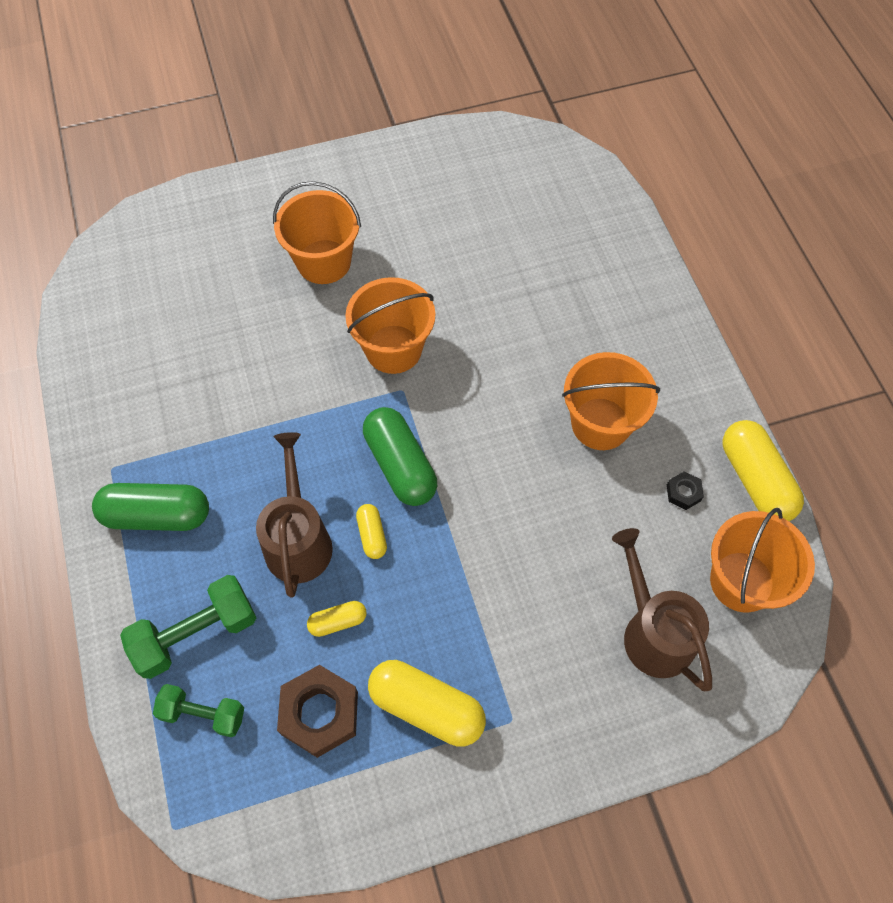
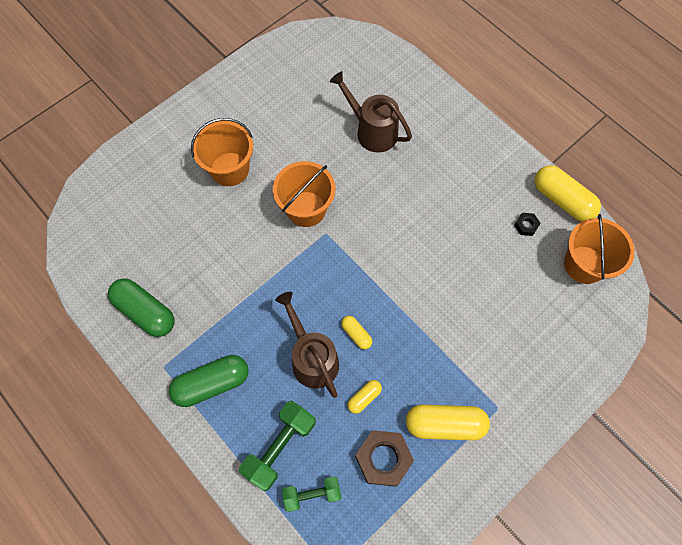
camera: 25 degrees left, 5 degrees up
(400, 465) = (350, 282): green capsule -> green capsule (145, 312)
(600, 424) = (457, 203): orange bucket -> none
(653, 632) = (550, 318): brown watering can -> brown watering can (372, 131)

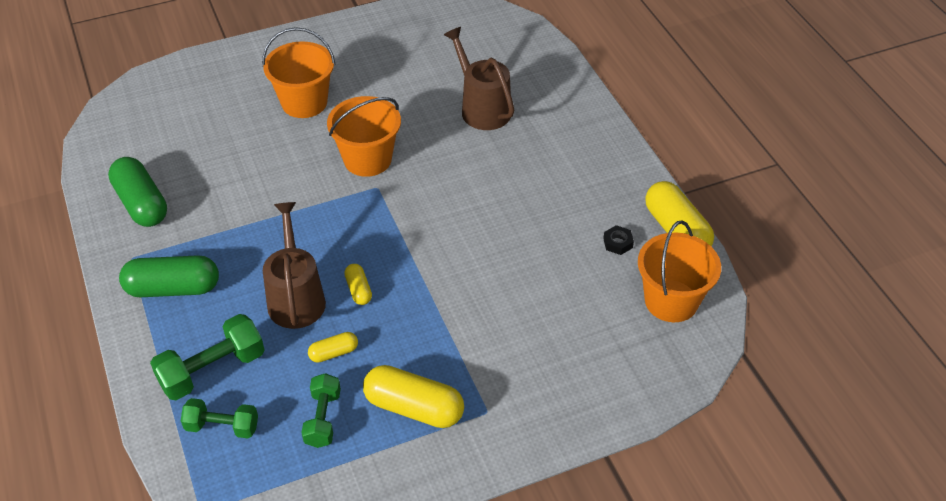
camera: 20 degrees right, 20 degrees down
(383, 459) = (323, 419): brown nut -> green dumbbell

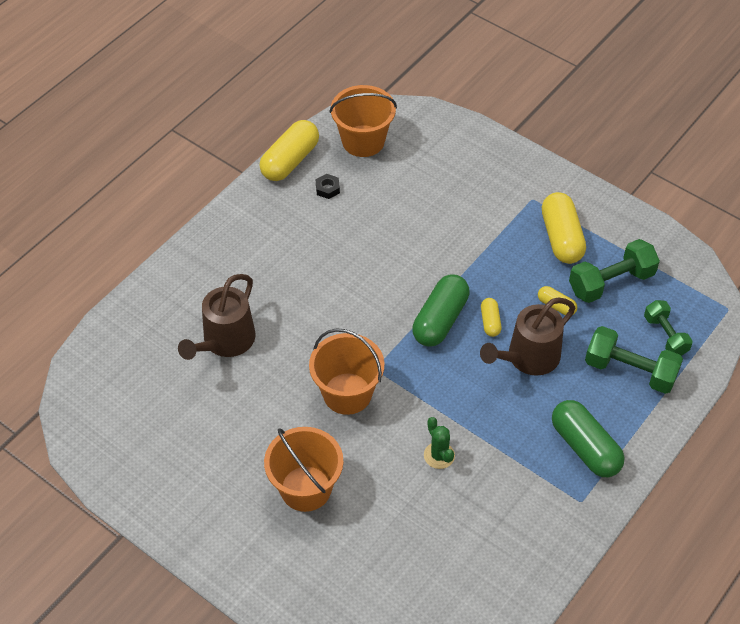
camera: 120 degrees left, 5 degrees up
(141, 203) = (521, 538): green capsule -> green capsule (440, 320)
(258, 189) = (439, 455): none -> green cactus
(323, 419) = (611, 282): green dumbbell -> green dumbbell, size x1.53
(358, 290) = (490, 322): yellow capsule -> yellow capsule turned 45 degrees counterclockwise

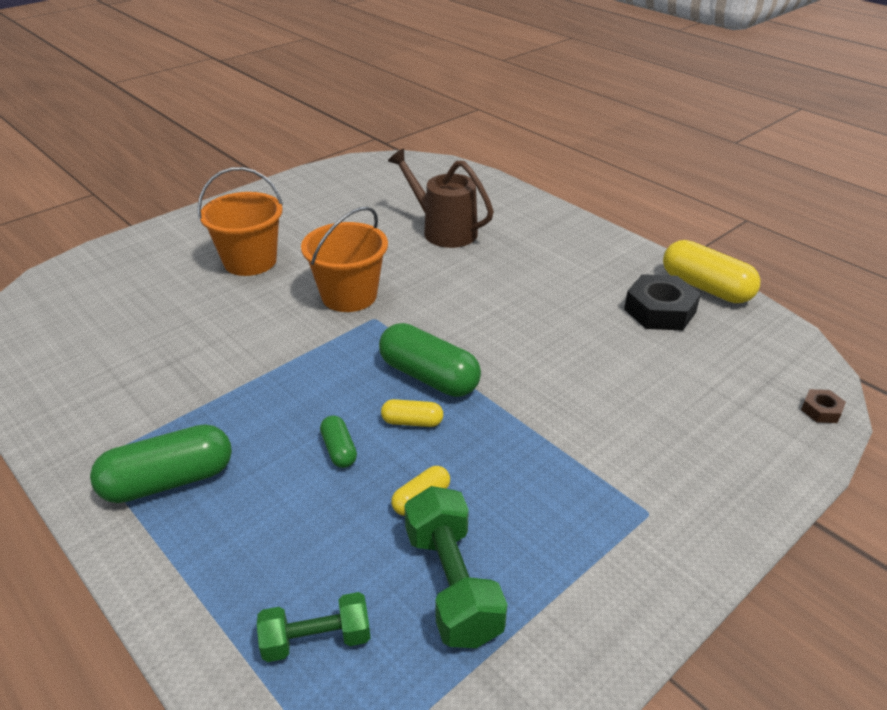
camera: 100 degrees right, 15 degrees down
(327, 189) = (660, 311): black nut -> black nut, size x2.07
(363, 141) = (752, 348): orange bucket -> none
(421, 115) = (821, 410): none -> brown nut
(439, 455) = (235, 349): green cactus -> none
(528, 358) = (339, 450): brown watering can -> green capsule
(561, 238) = (560, 535): yellow capsule -> none
(630, 371) = (267, 567): green dumbbell -> none

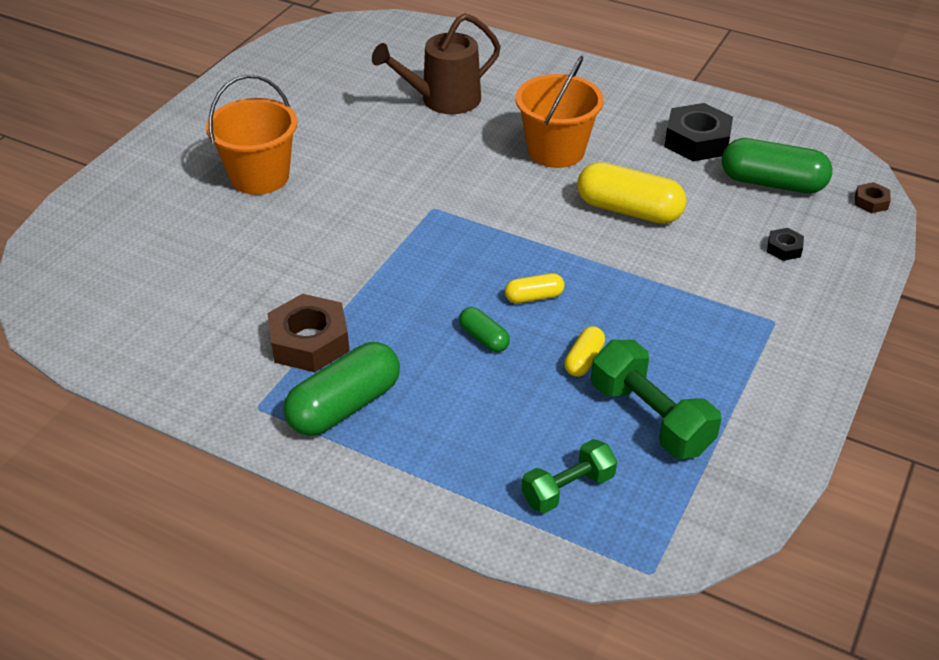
camera: 20 degrees left, 5 degrees up
(184, 411) = (309, 342): none -> brown nut
(349, 296) = (392, 191): orange bucket -> orange bucket (556, 151)
(429, 376) = (523, 252): green capsule -> green capsule (772, 183)
(444, 231) = (443, 100): brown watering can -> brown watering can turned 45 degrees counterclockwise
(698, 436) = (784, 248): none -> black nut
(706, 288) = (727, 109): yellow capsule -> yellow capsule (629, 210)

